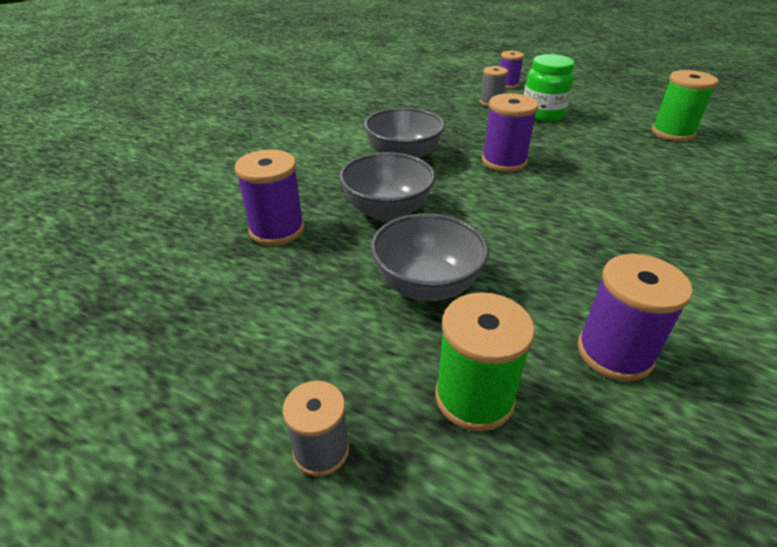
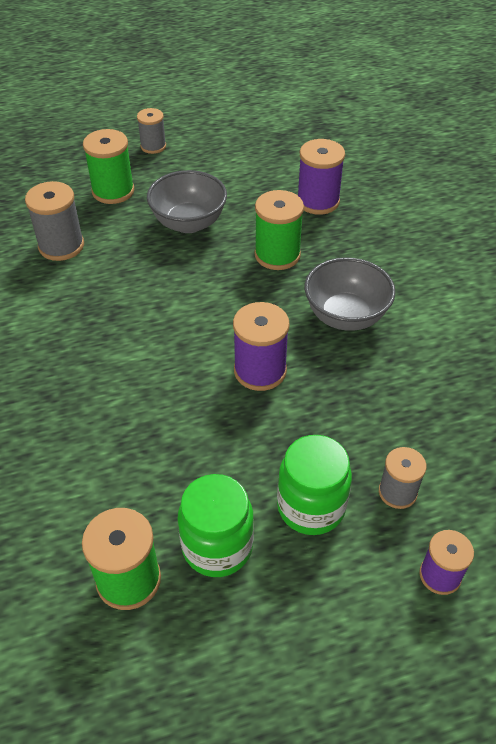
camera: 135 degrees right, 10 degrees up
(387, 211) = (277, 255): grey bowl -> green spool
(610, 123) = (217, 546): none -> green jar
(614, 353) = (61, 246): purple spool -> grey spool

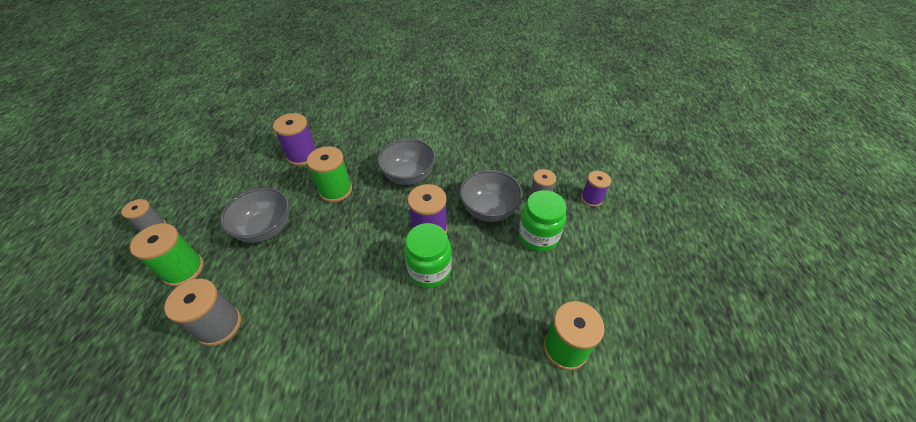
camera: 70 degrees left, 0 degrees up
(217, 546) = (552, 290): green jar -> green jar (429, 270)
(332, 429) = (489, 210): none -> grey bowl

